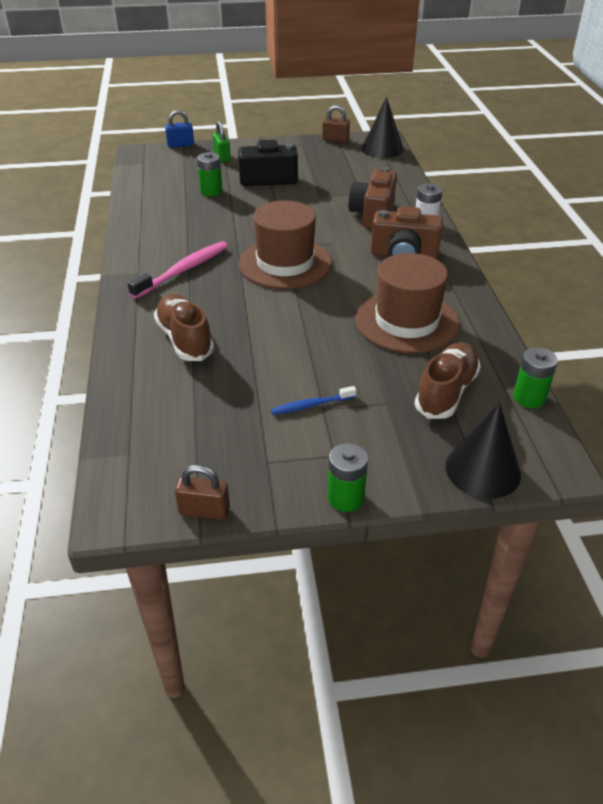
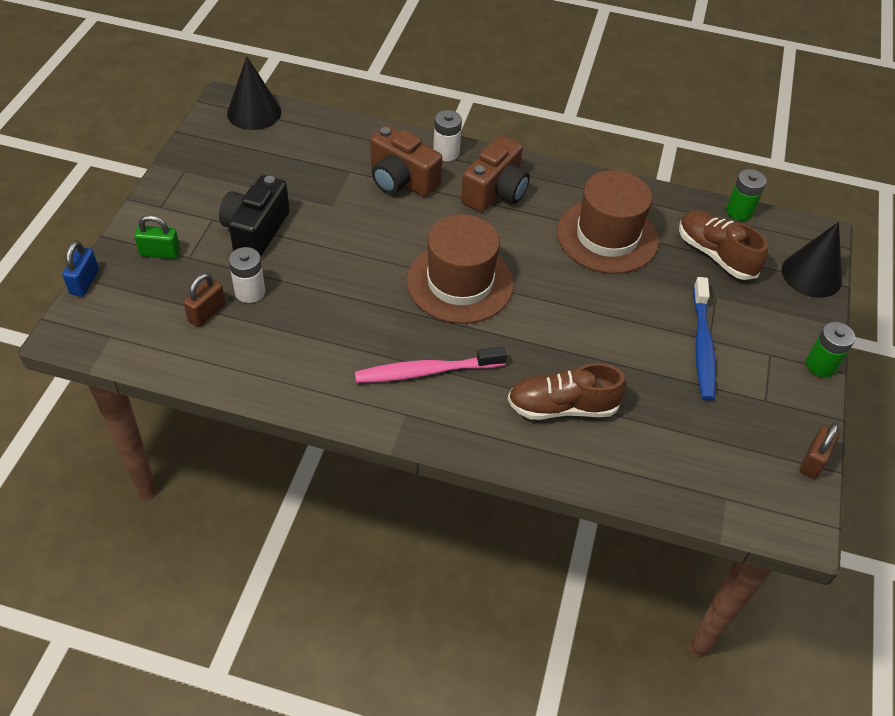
camera: 70 degrees left, 10 degrees up
(183, 270) = (426, 371): pink toothbrush -> pink toothbrush turned 75 degrees counterclockwise
(211, 191) = (250, 292): green battery -> white battery
(311, 405) = (702, 345): blue toothbrush -> blue toothbrush, size x1.75
(335, 140) = (197, 138): brown padlock -> brown padlock (207, 313)

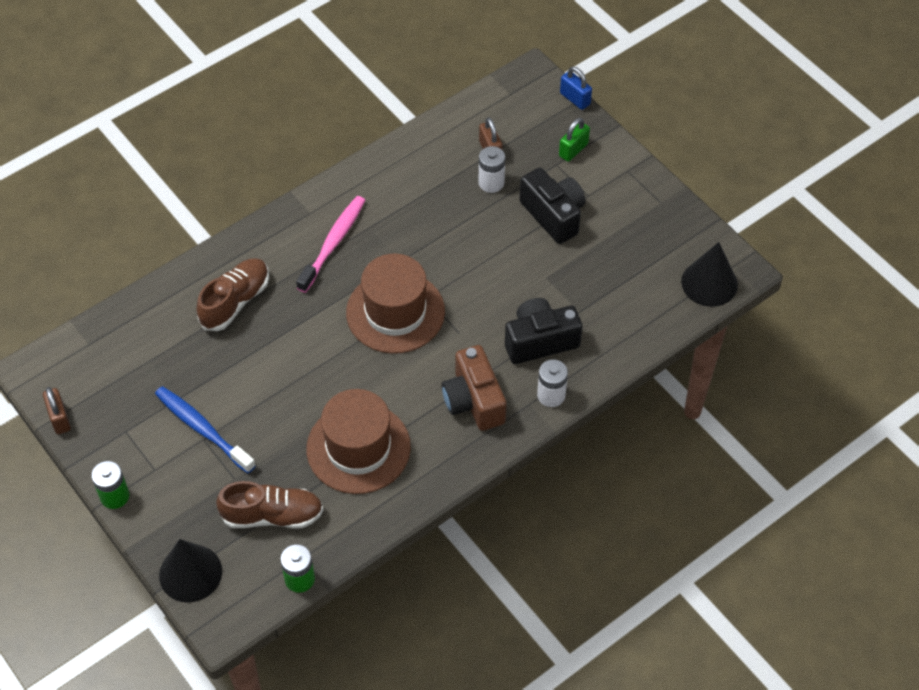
camera: 130 degrees right, 5 degrees up
(401, 180) = (540, 341): brown camera -> black camera

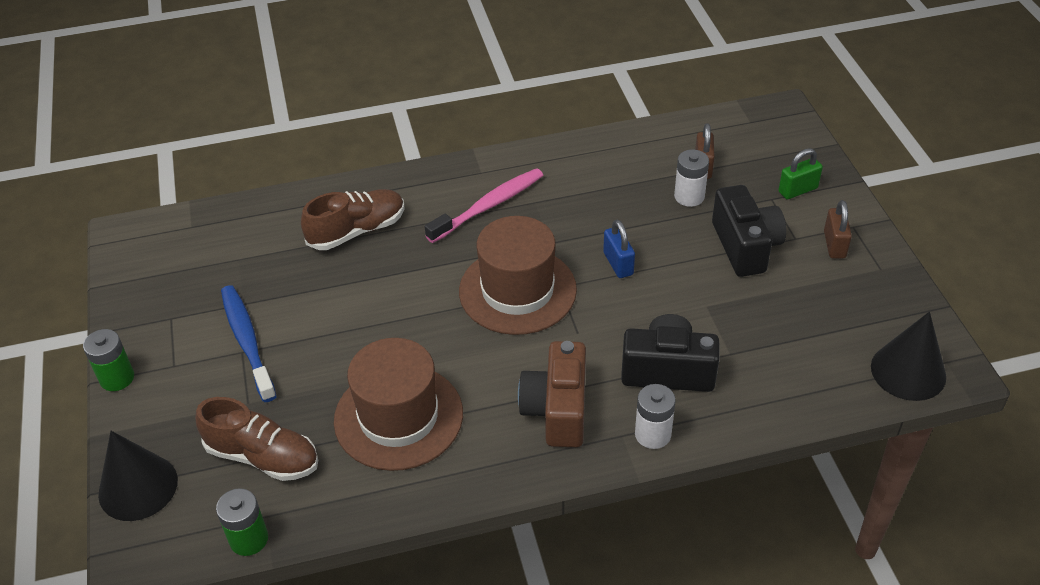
camera: 25 degrees right, 10 degrees down
(59, 418) = (117, 285): brown padlock -> brown padlock (834, 245)
(575, 99) = (821, 143): blue padlock -> blue padlock (618, 264)

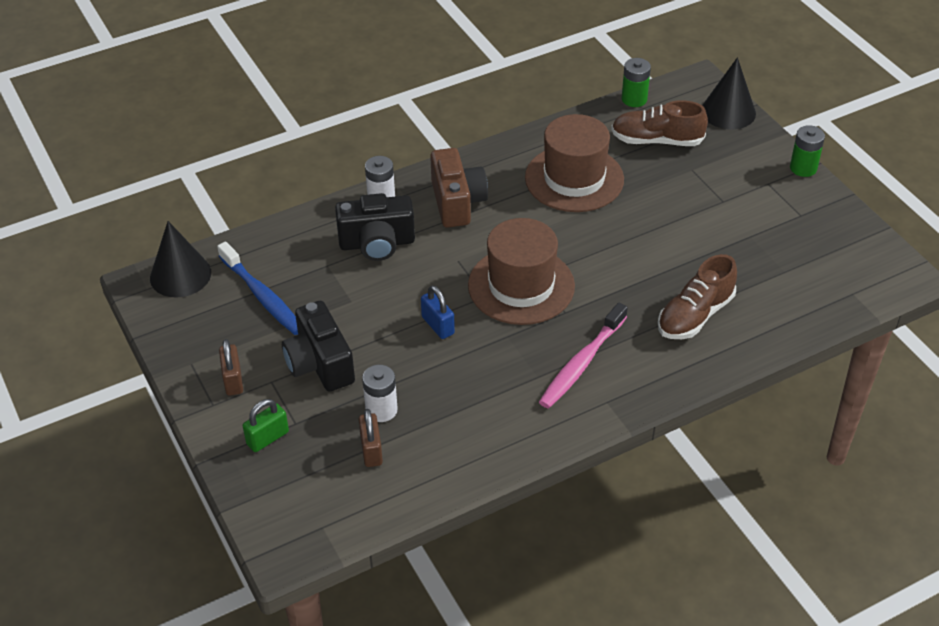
camera: 165 degrees right, 0 degrees up
(247, 341) = (724, 208): blue toothbrush -> blue toothbrush (262, 296)

